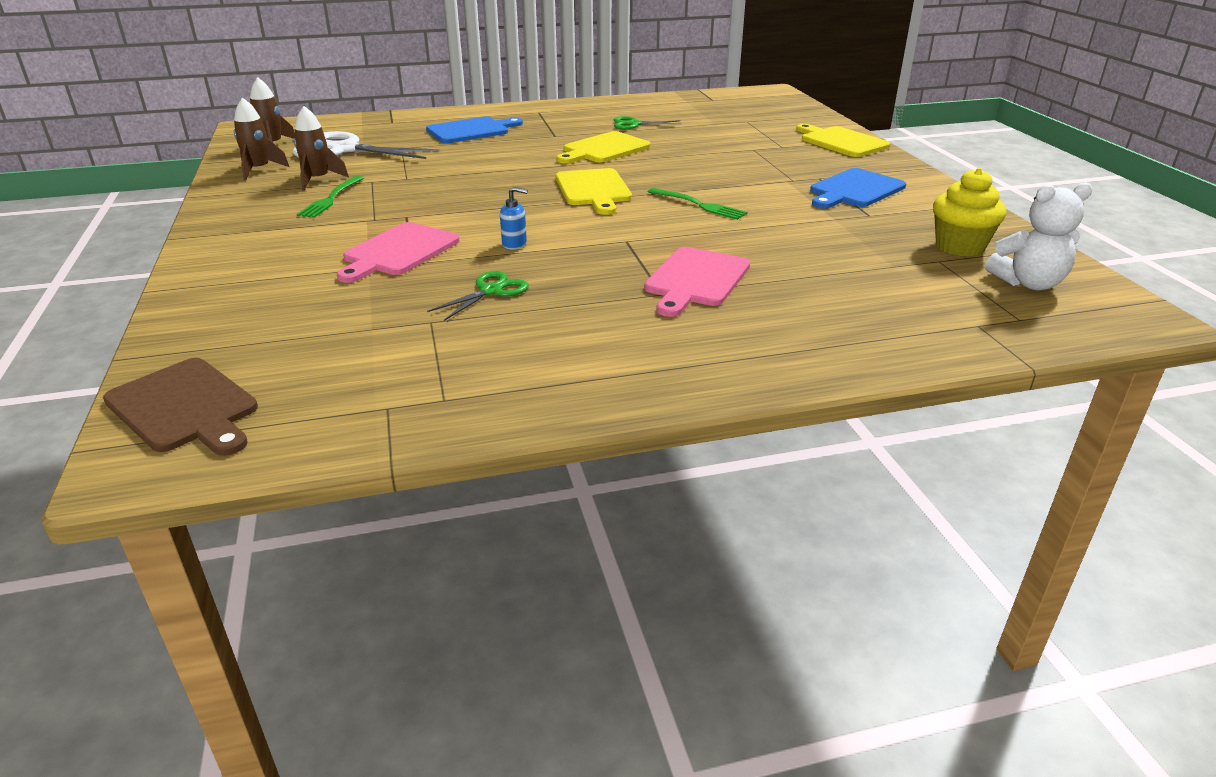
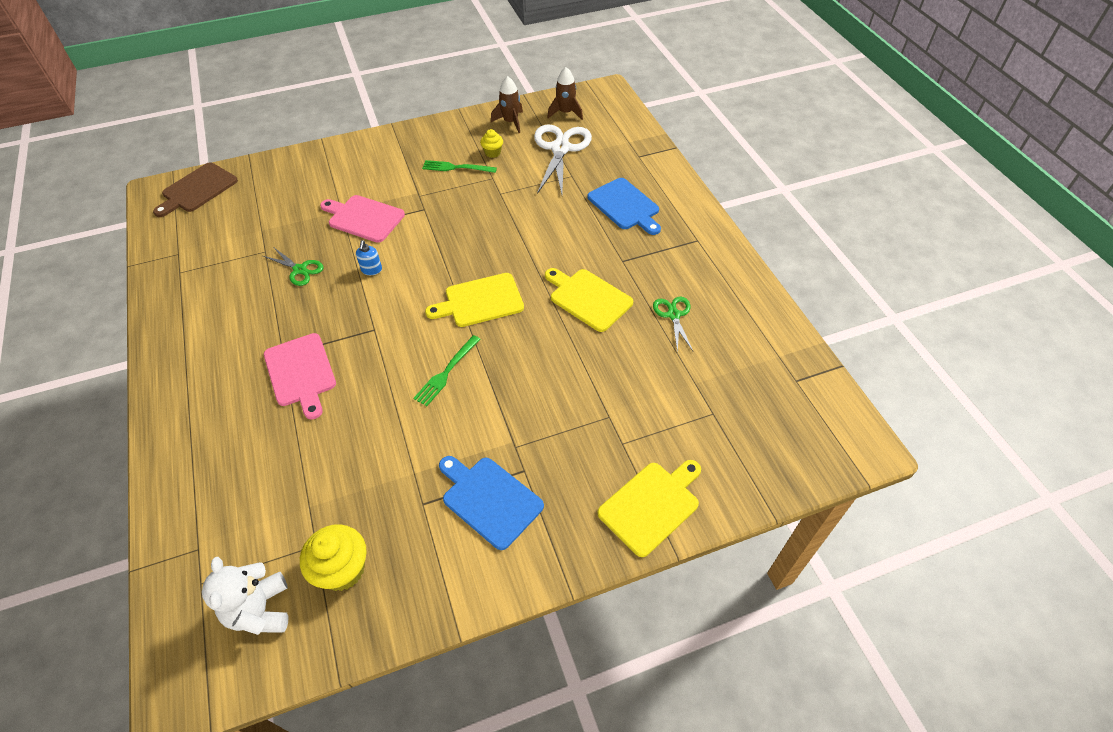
camera: 85 degrees right, 20 degrees up
(318, 180) = (492, 153): brown rocket -> yellow cupcake
(696, 280) = (301, 372): pink cutting board -> pink cutting board turned 135 degrees counterclockwise

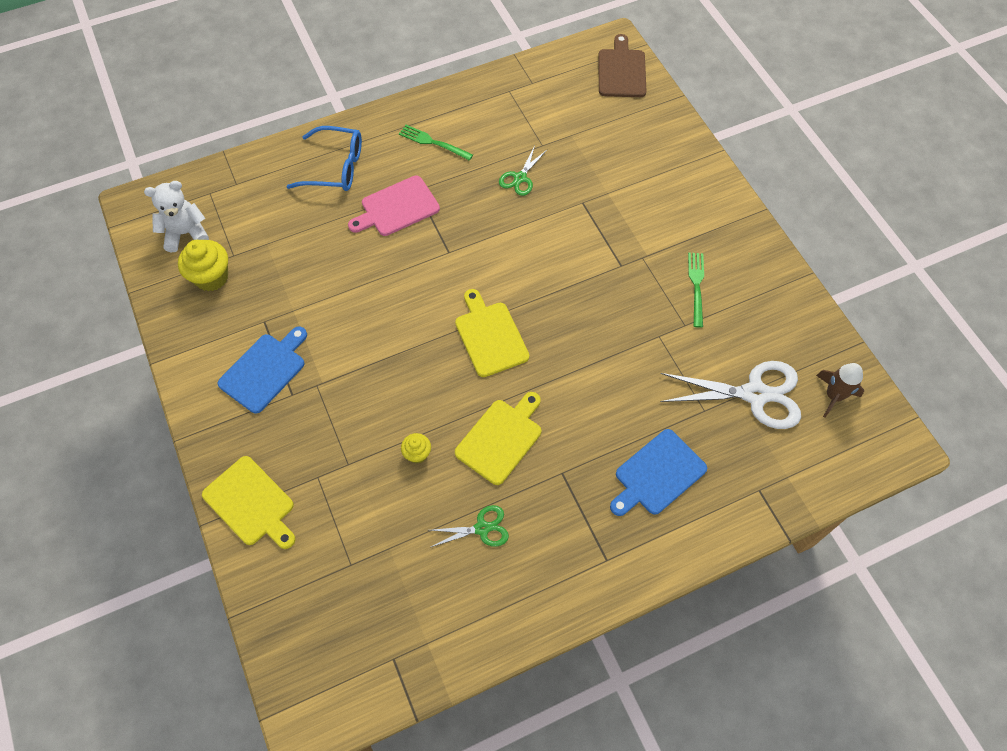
camera: 85 degrees right, 10 degrees up
(197, 189) = (621, 71): brown cutting board -> brown cutting board turned 60 degrees clockwise
(218, 433) = (335, 167): none -> blue glasses
(363, 218) = (599, 214): pink cutting board -> none
(371, 270) = (525, 235): blue soap dispenser -> none
(446, 372) = (398, 319): green fork -> green fork (432, 142)
(492, 153) = (731, 320): yellow cupcake -> yellow cupcake (417, 454)
(510, 122) = (797, 333): brown rocket -> none

